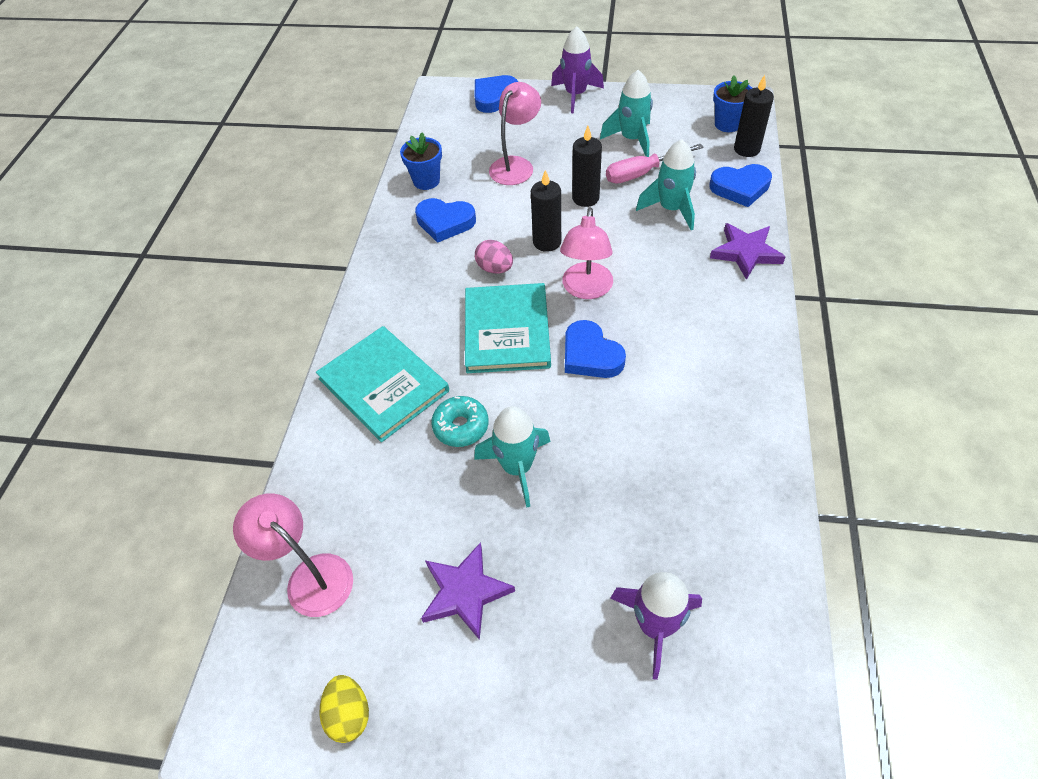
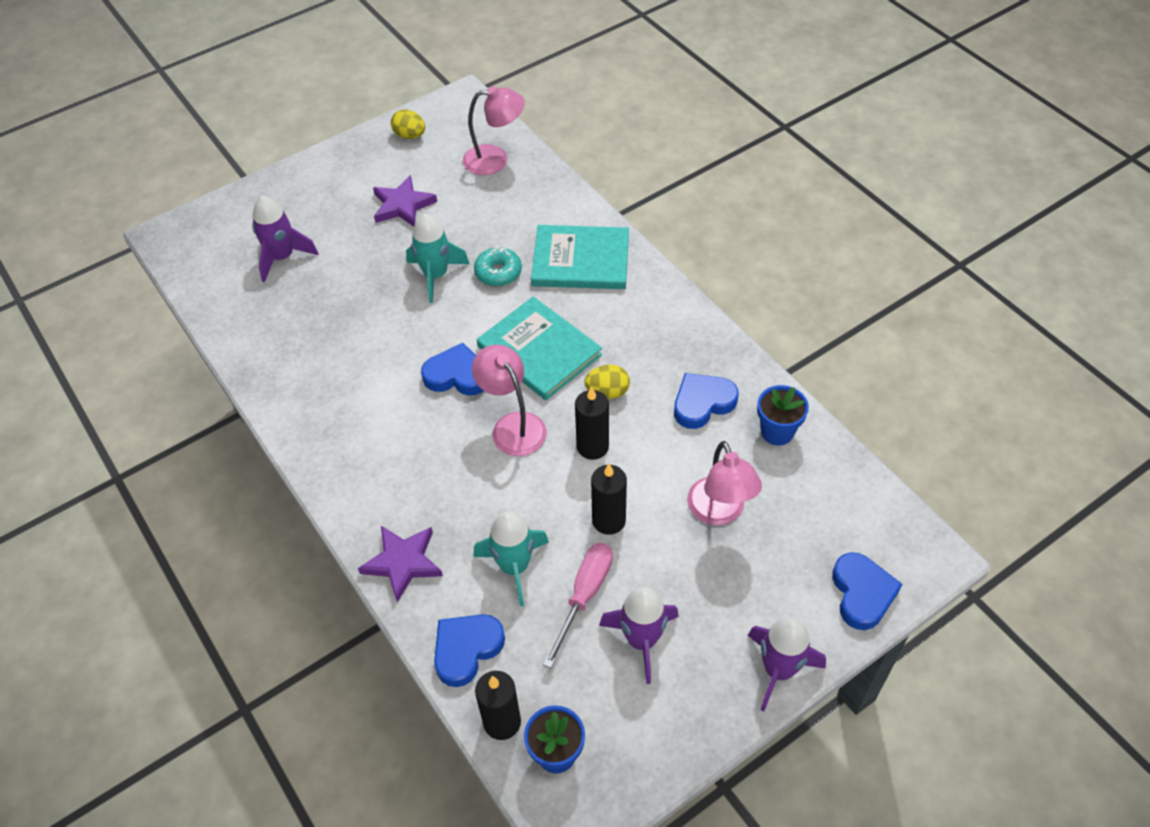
camera: 135 degrees right, 0 degrees up
(495, 268) = (607, 392): pink egg -> yellow egg
(632, 139) = (641, 640): turquoise rocket -> purple rocket

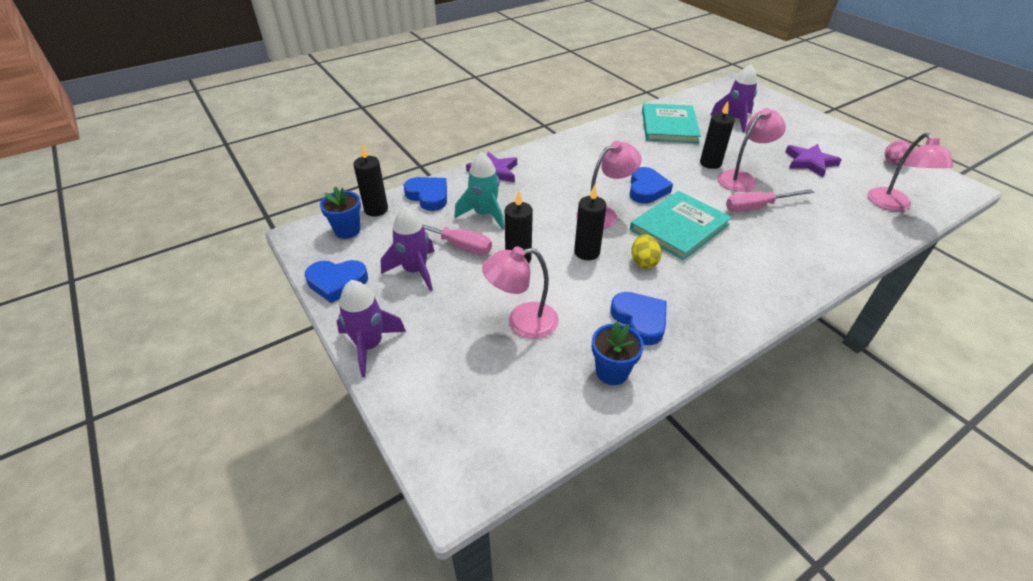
camera: 90 degrees right, 10 degrees down
(397, 301) = (710, 163): none -> black candle
(410, 135) = (892, 163): yellow egg -> pink egg
(436, 275) = (742, 178): turquoise rocket -> pink lamp
(498, 272) = (757, 207): turquoise donut -> pink screwdriver
(580, 260) = (791, 251): turquoise book -> turquoise book (669, 126)
(862, 593) = (426, 415): blue heart -> blue heart (337, 282)

